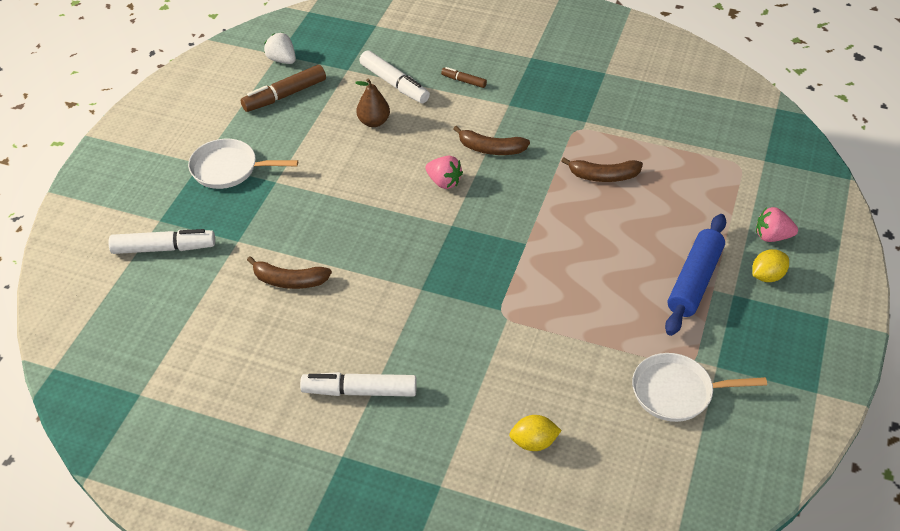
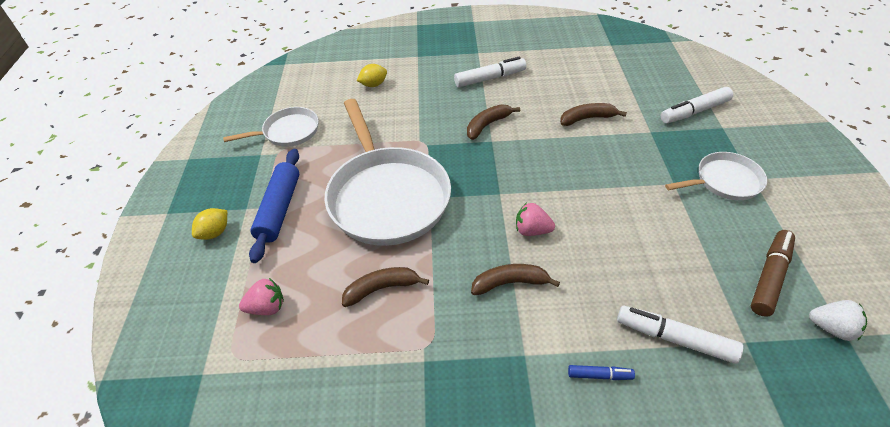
camera: 160 degrees right, 0 degrees up
(374, 122) = (649, 275): brown pear -> none
(412, 312) = (487, 125): none -> brown banana
(464, 81) = (599, 375): brown marker -> blue marker
(571, 259) = (387, 196): none -> white pan
(772, 236) = (205, 274): pink strawberry -> pink strawberry (267, 307)

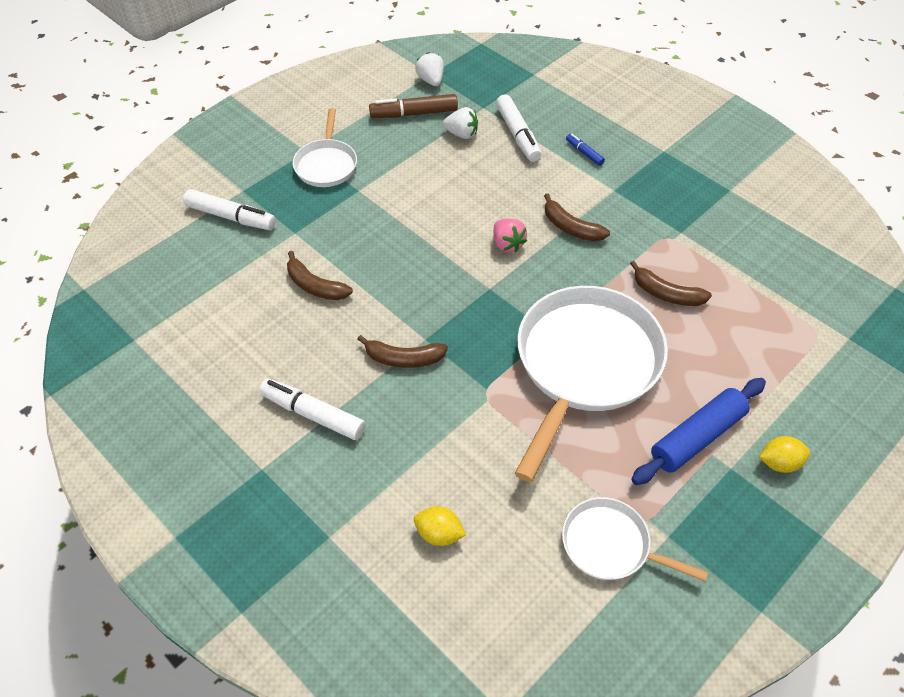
camera: 135 degrees left, 5 degrees up
(267, 307) = (769, 349): pink strawberry -> none
(708, 293) = (461, 134): none -> white strawberry
(724, 181) = (326, 164): white pan -> white pan turned 120 degrees counterclockwise

